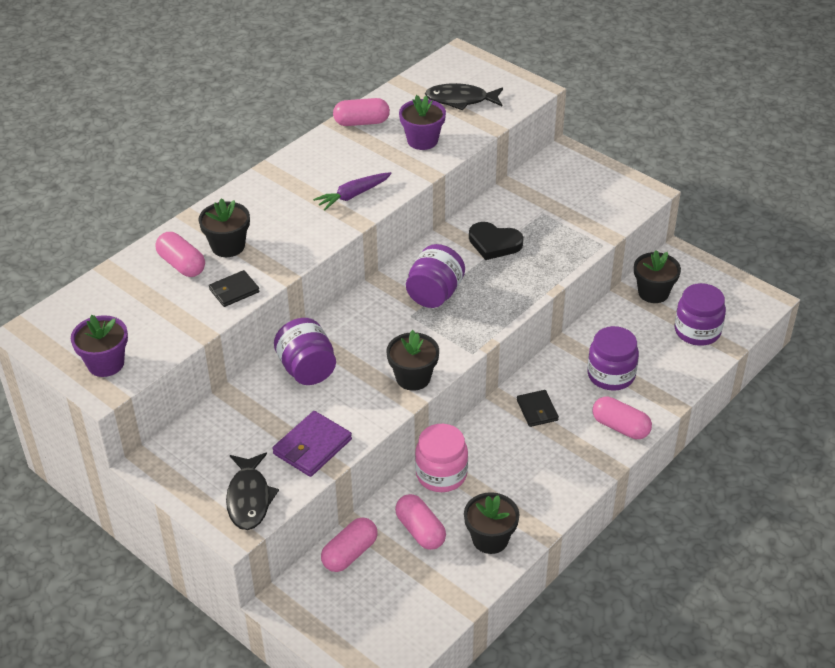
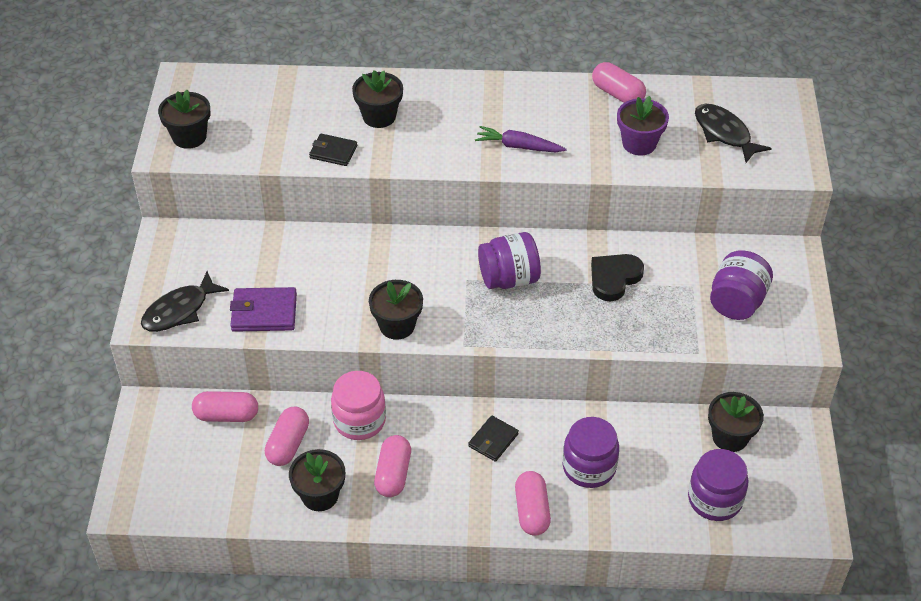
camera: 50 degrees right, 5 degrees up
(105, 363) = (189, 137): purple flower pot -> black flower pot
(181, 265) = (332, 106): pink capsule -> pink capsule (393, 474)
(307, 369) = (342, 257): purple jar -> purple jar (736, 302)
(494, 243) = (614, 278): black heart -> black heart turned 60 degrees clockwise

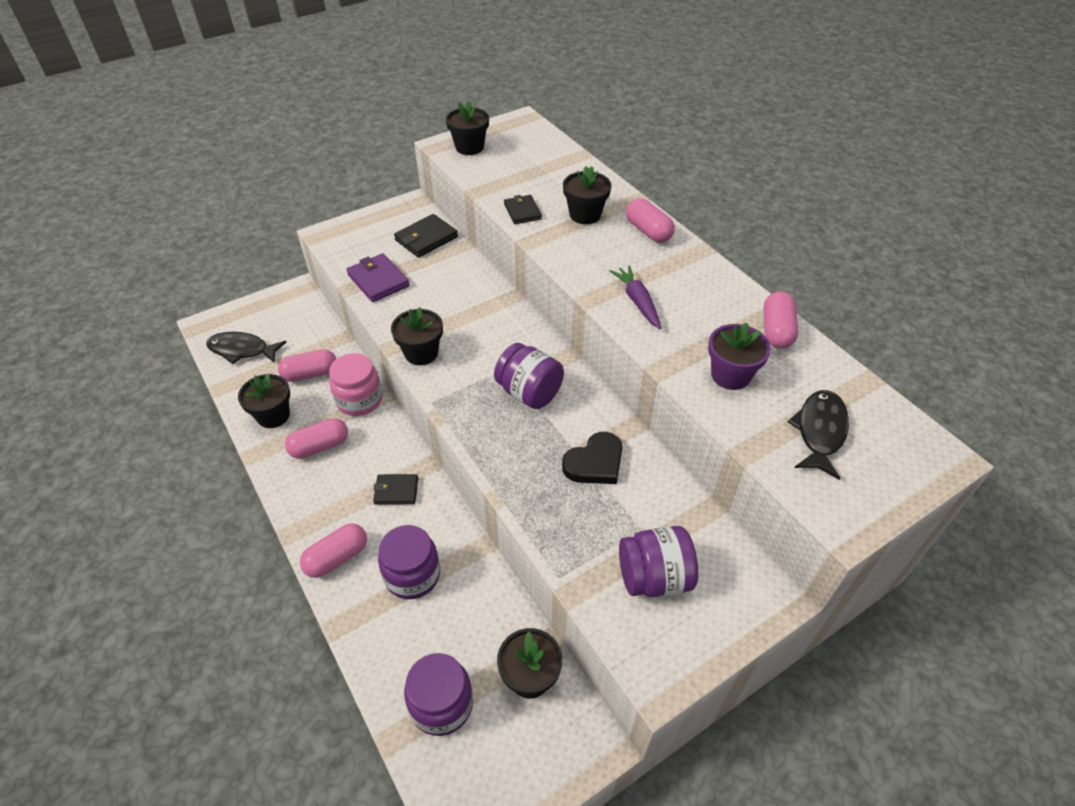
camera: 55 degrees right, 0 degrees up
(179, 310) = (348, 243): black fish -> black fish (242, 350)
(227, 415) = (316, 330): pink capsule -> pink capsule (648, 231)
(235, 249) = (426, 238): none -> black wallet
(614, 278) = (595, 463): black heart -> black heart turned 135 degrees clockwise

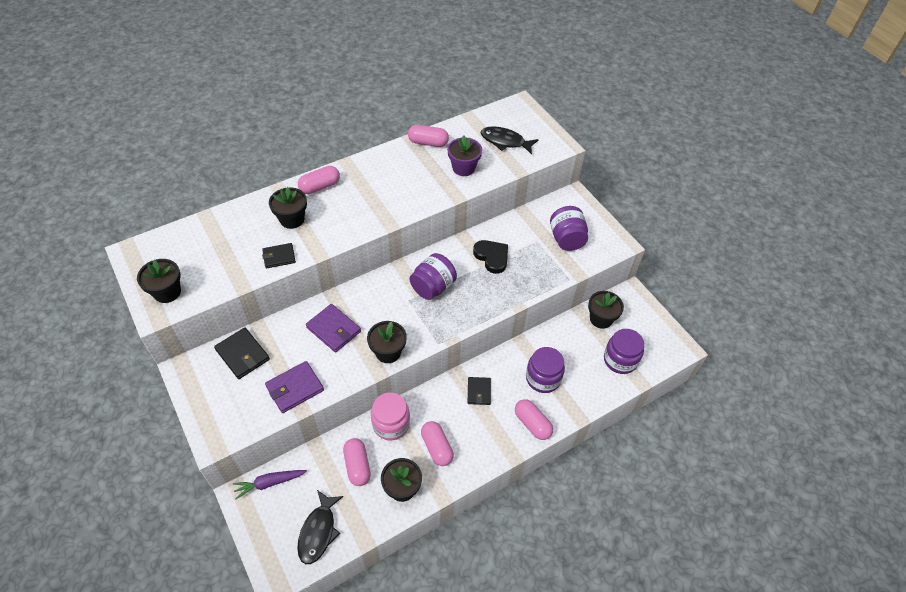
camera: 90 degrees left, 5 degrees up
(458, 303) = (334, 329): none -> purple wallet
(637, 301) = (395, 200): purple carrot -> purple carrot (269, 483)

